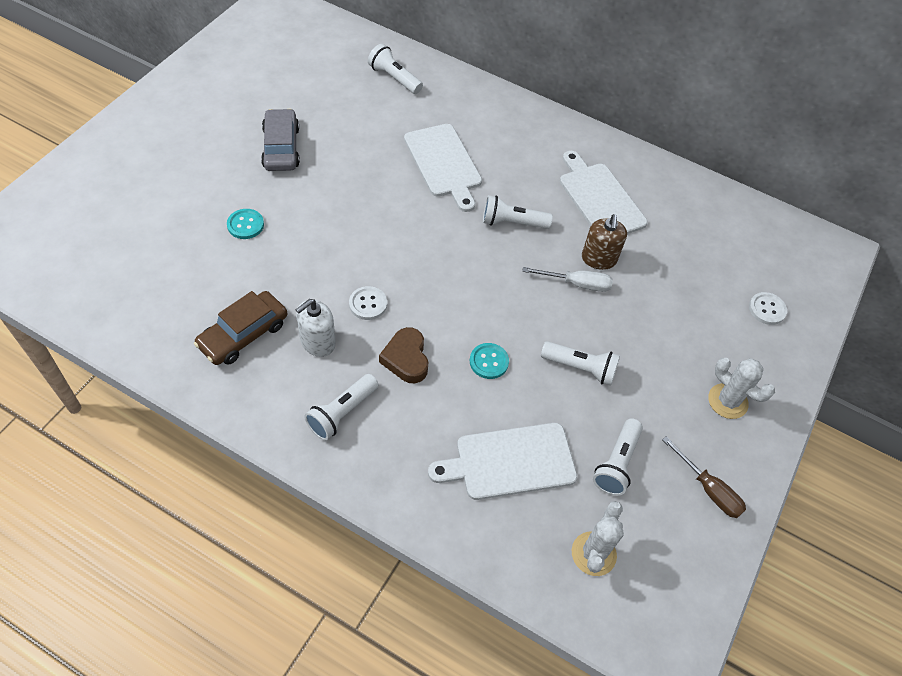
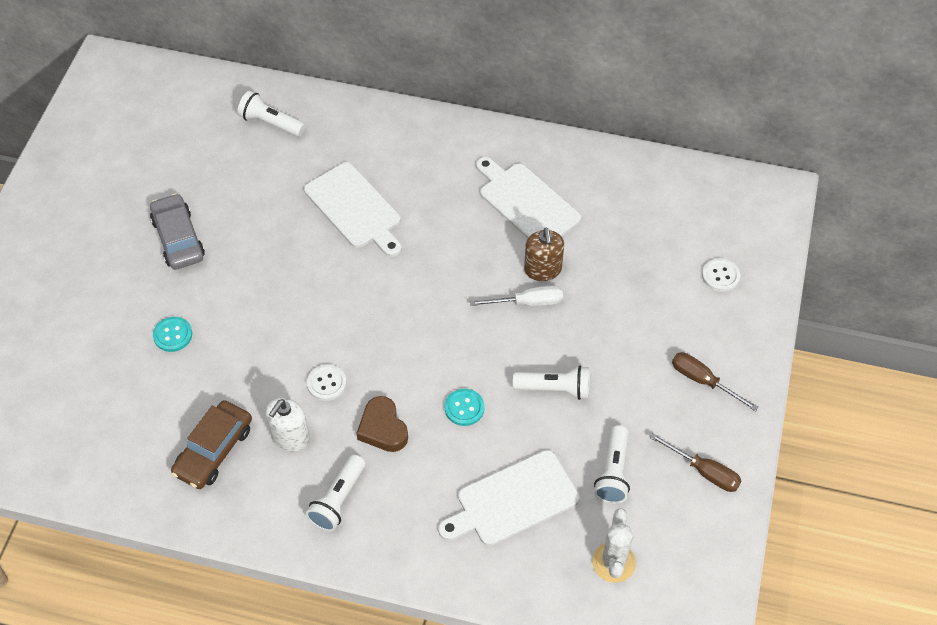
camera: 10 degrees left, 0 degrees up
(512, 223) = (445, 255): white flashlight -> none
(727, 401) = (703, 381): white cactus -> brown screwdriver

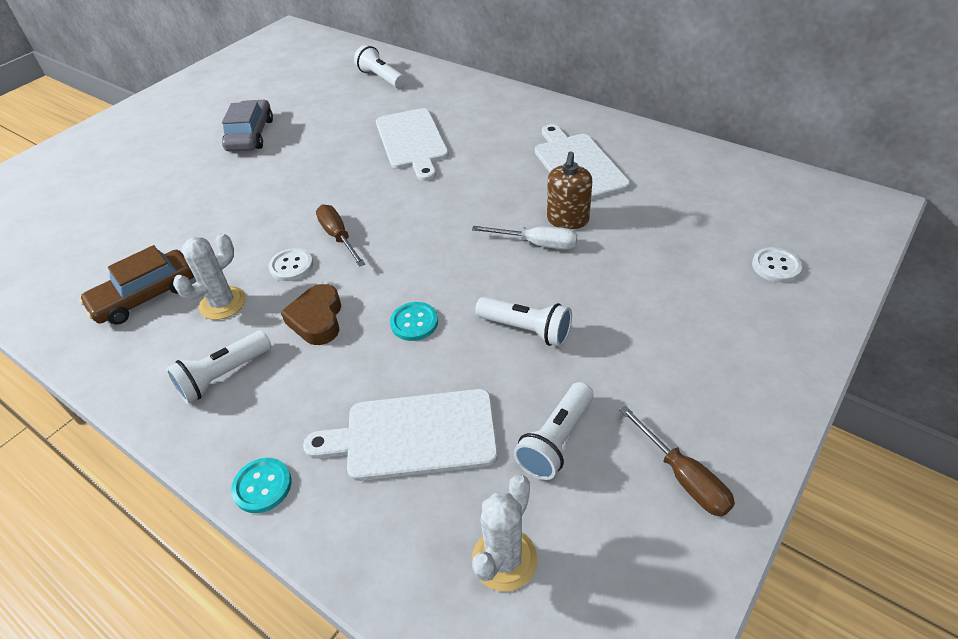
camera: 25 degrees right, 10 degrees down
(173, 335) = (189, 198): turquoise button -> turquoise button (262, 486)
(290, 437) = (223, 303): white soap dispenser -> white cactus
(703, 381) = (718, 368): brown screwdriver -> brown screwdriver (338, 237)

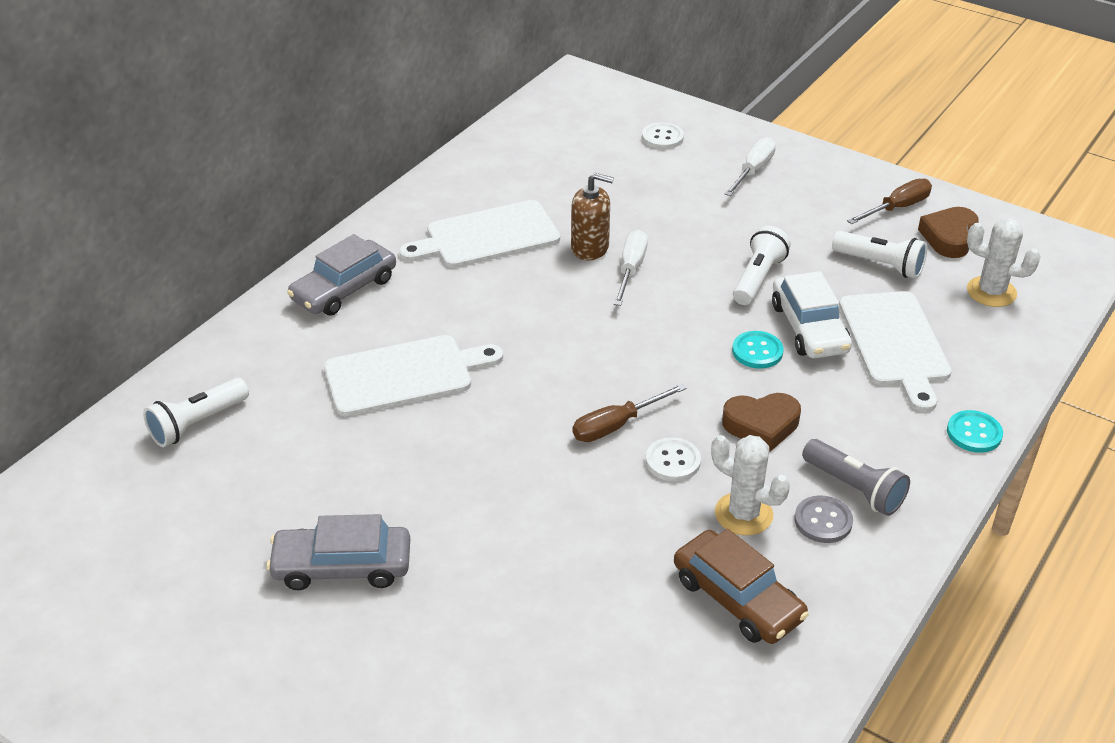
camera: 95 degrees left, 5 degrees down
(196, 351) = (823, 521): none -> grey button
(223, 376) = (854, 488): white flashlight -> grey flashlight
(445, 364) = (809, 328): none -> white car
(507, 110) = (344, 289): none -> grey car
(624, 530) = (949, 237): none -> brown heart
(731, 337) = (753, 170): none -> white screwdriver

